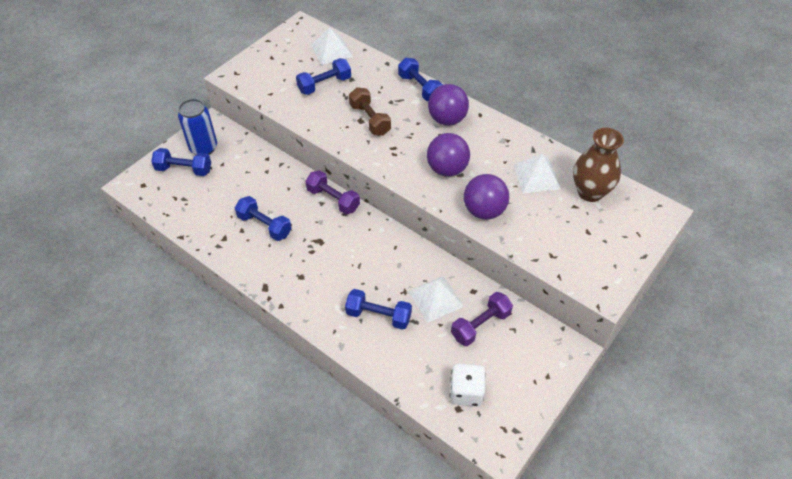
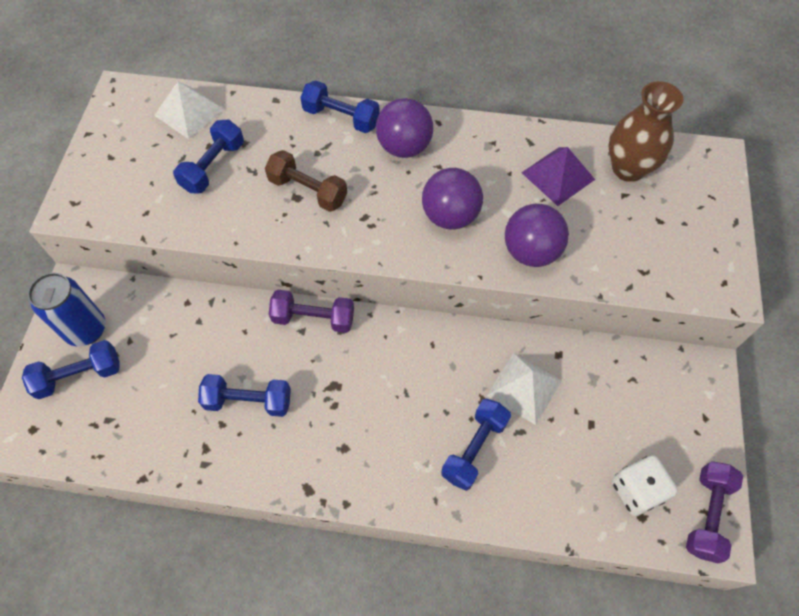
camera: 30 degrees left, 10 degrees up
(378, 316) = (474, 448): blue dumbbell -> blue dumbbell turned 45 degrees counterclockwise
(480, 325) = (595, 394): purple dumbbell -> purple dumbbell (706, 514)
(536, 176) = (558, 176): white pyramid -> purple pyramid

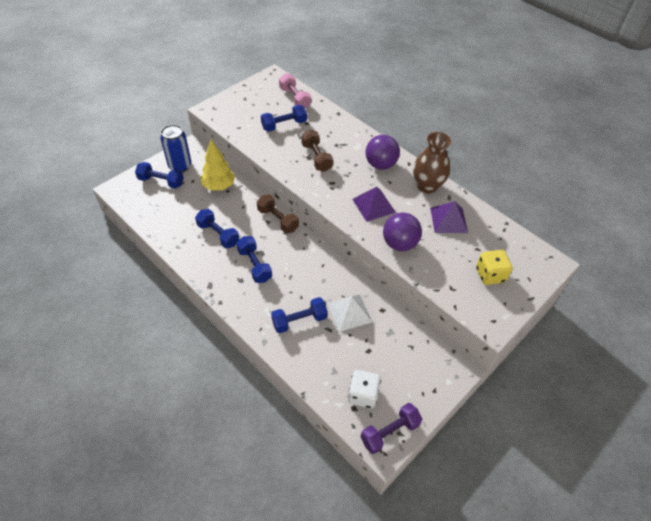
camera: 35 degrees right, 10 degrees down
(179, 322) = (219, 186): none -> yellow tree
(189, 112) = (294, 98): white pyramid -> pink dumbbell
(313, 318) = (278, 220): purple dumbbell -> brown dumbbell
(341, 117) = (362, 136): blue dumbbell -> blue dumbbell (254, 265)
(450, 216) = (374, 205): purple ball -> purple pyramid
(628, 168) = (492, 238): brown vase -> brown vase (427, 186)
(668, 222) = (490, 275): none -> yellow dice

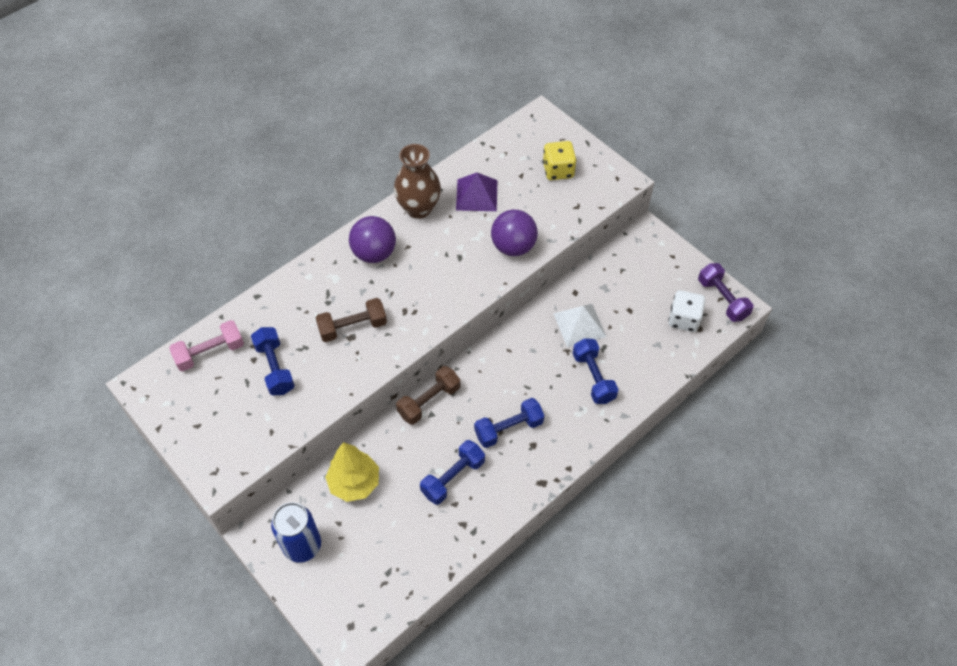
camera: 85 degrees left, 5 degrees up
(161, 182) = (336, 571): blue dumbbell -> none
(374, 205) = (449, 267): purple pyramid -> none

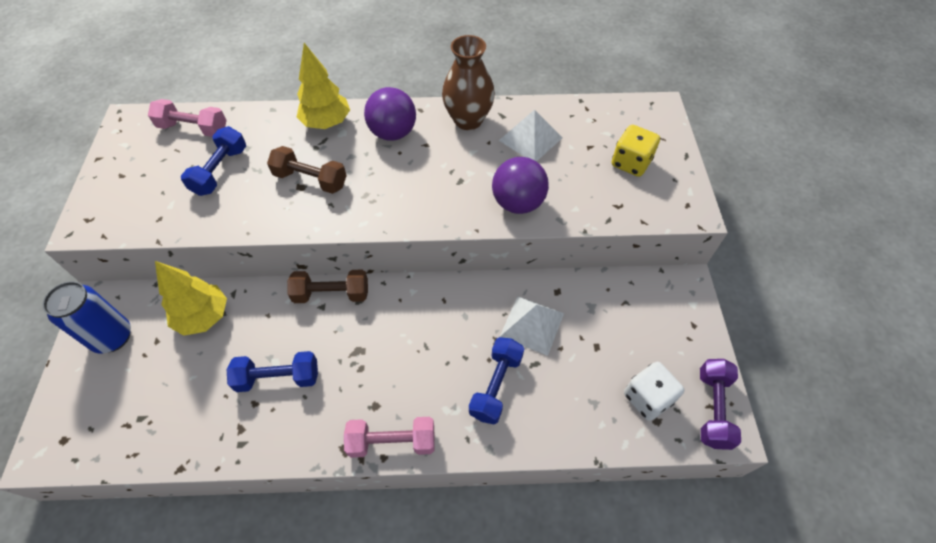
camera: 40 degrees right, 0 degrees up
(314, 278) = (326, 123): none -> yellow tree
(476, 195) = (530, 139): purple pyramid -> white pyramid
(508, 429) = (369, 372): blue dumbbell -> none
(565, 456) = (392, 442): none -> pink dumbbell

